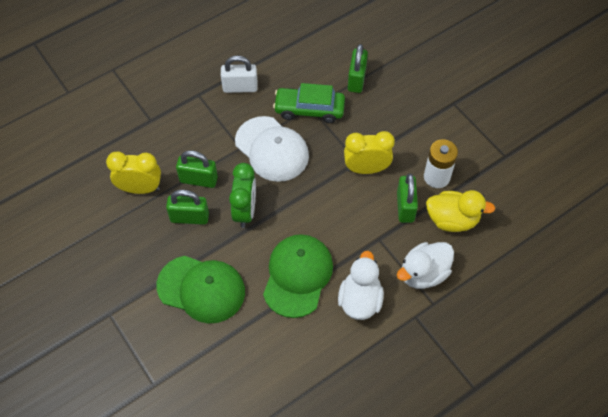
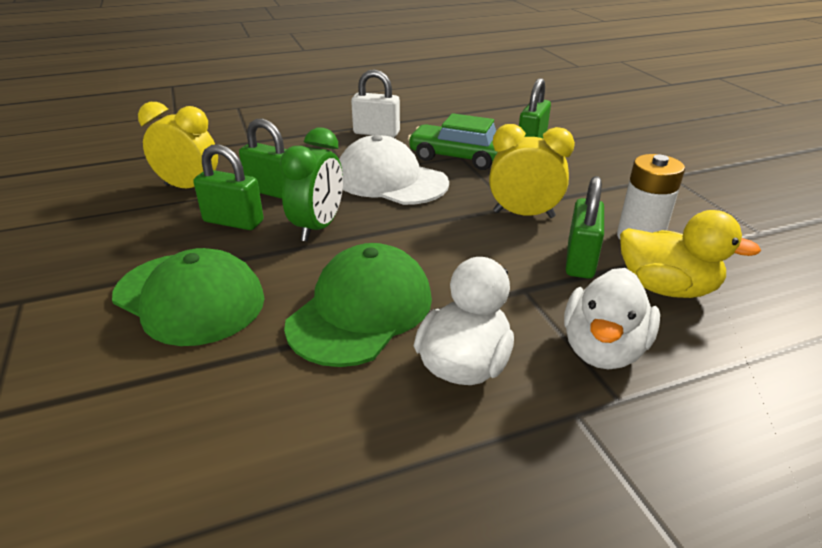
camera: 15 degrees right, 25 degrees down
(272, 149) = (390, 180): white cap -> white cap turned 150 degrees clockwise
(423, 274) = (603, 349): white duck -> white duck turned 45 degrees counterclockwise

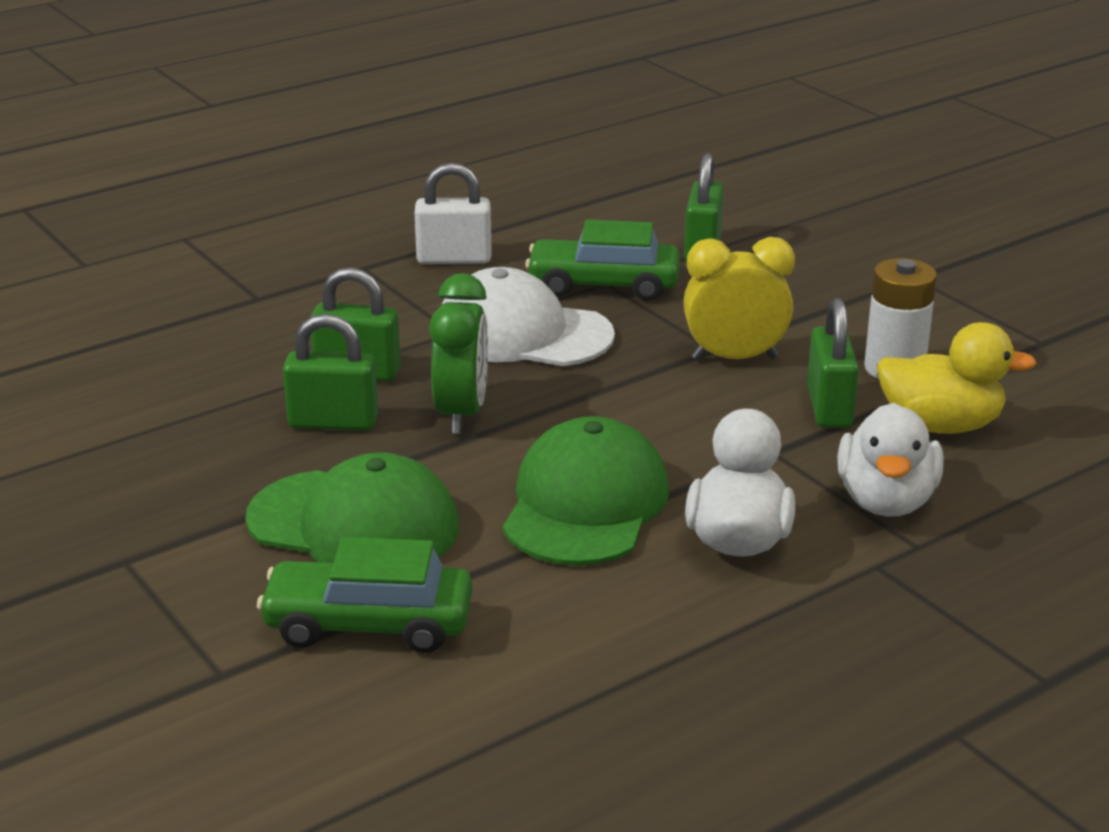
camera: 15 degrees left, 5 degrees down
(132, 390) = (368, 624): none -> green car
(189, 188) = (224, 384): yellow clock -> none

